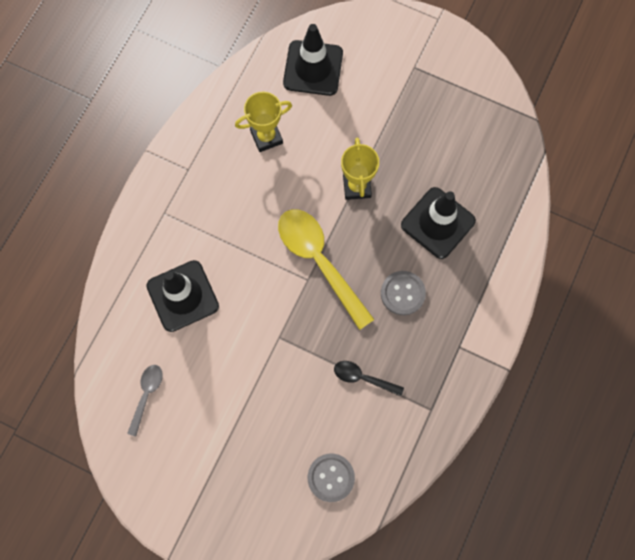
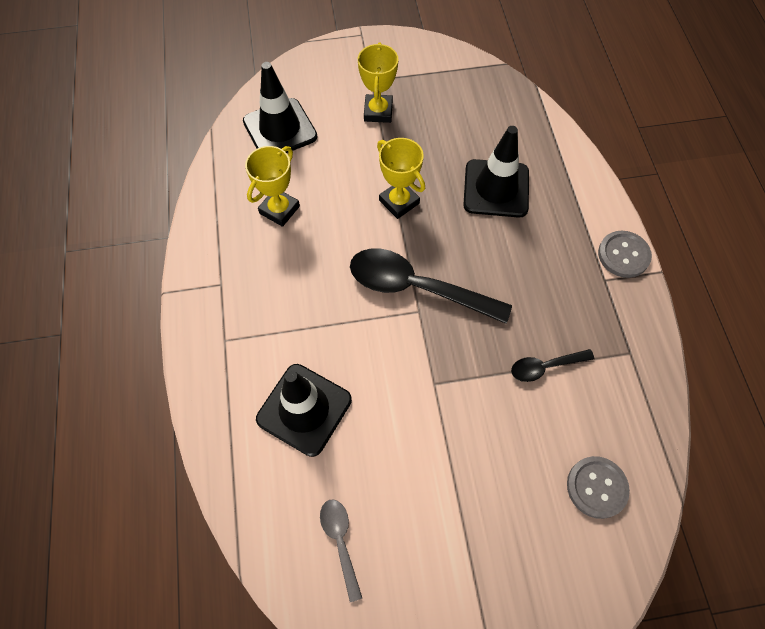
camera: 35 degrees left, 10 degrees down
(319, 261) = (416, 287): yellow spoon -> black spoon
(398, 99) = (378, 111): none -> yellow trophy
(402, 293) = (516, 266): grey button -> grey button (623, 255)

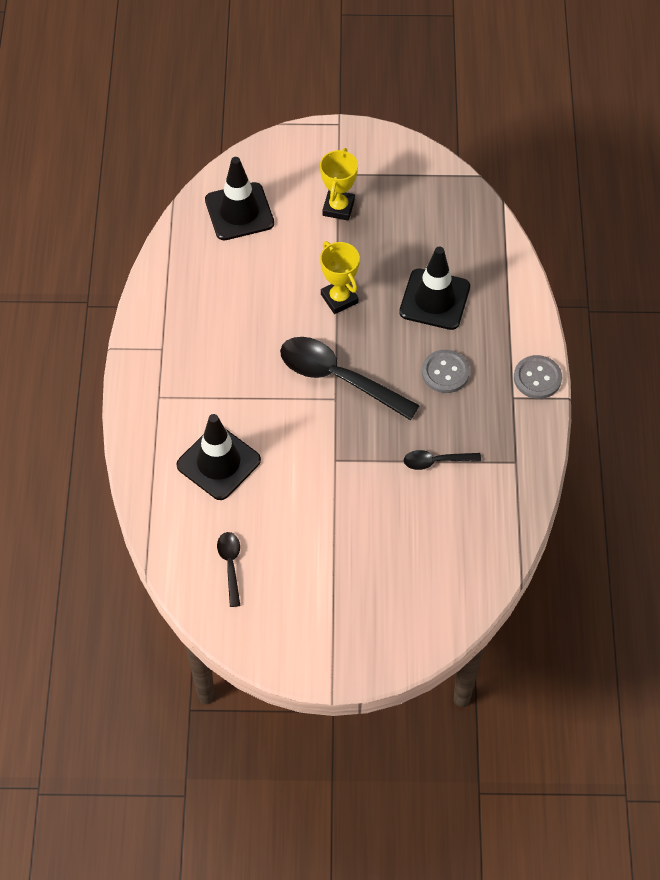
camera: 10 degrees right, 5 degrees down
(279, 210) = (226, 289): yellow trophy -> none
(340, 541) = (230, 565): grey spoon -> black spoon
(596, 487) = (452, 560): grey button -> grey button (445, 372)

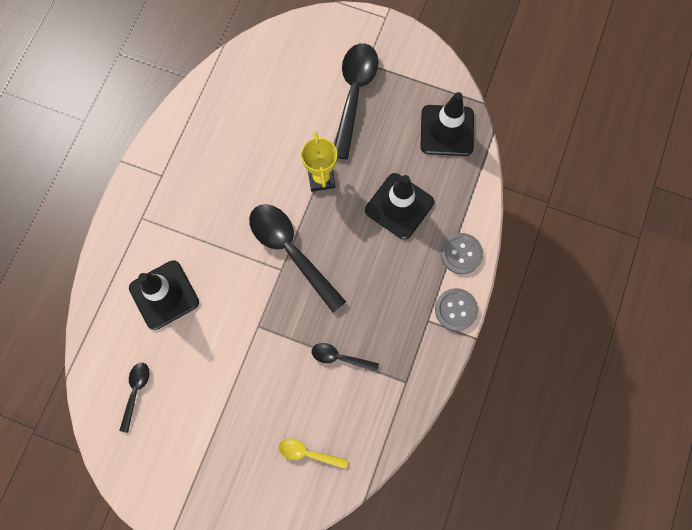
camera: 20 degrees right, 15 degrees up
(239, 212) = (272, 72): black traffic cone -> black traffic cone (447, 130)
(338, 207) = (354, 94): yellow trophy -> black spoon
(443, 561) = (308, 453): none -> yellow spoon
(445, 372) = (381, 277): grey button -> grey button (461, 254)

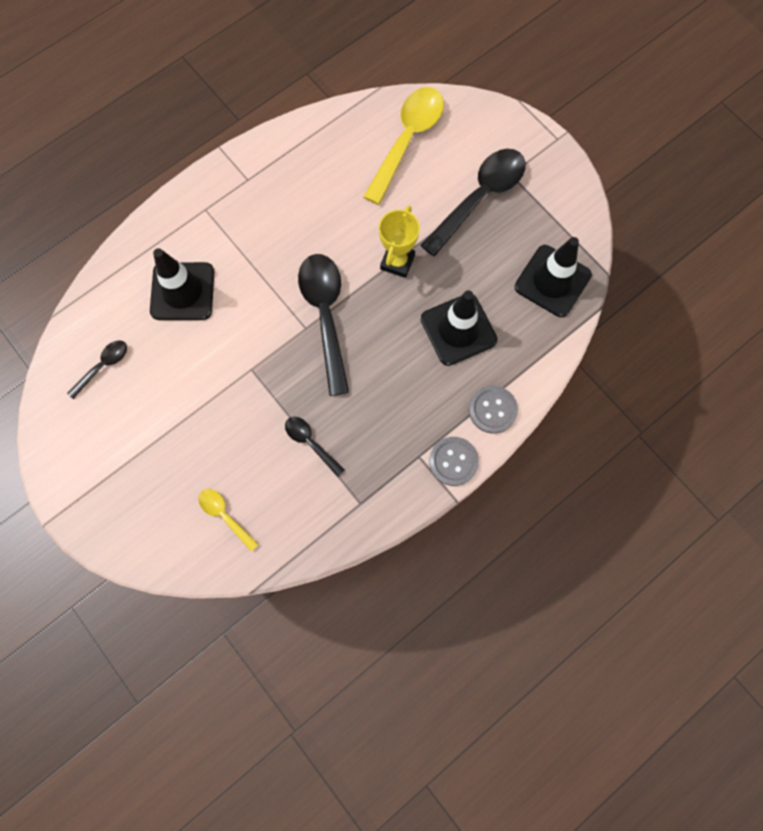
camera: 30 degrees right, 0 degrees up
(271, 77) = (407, 140): none -> yellow spoon

